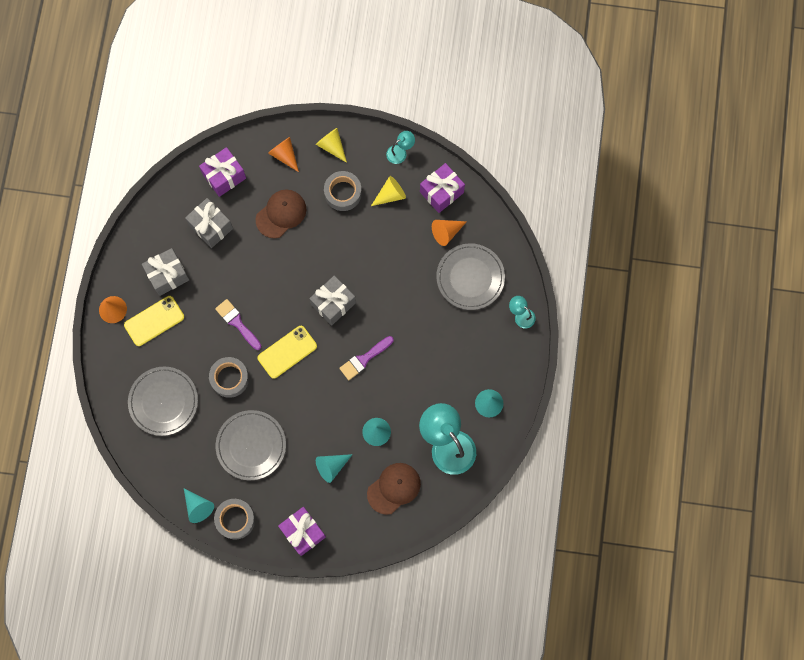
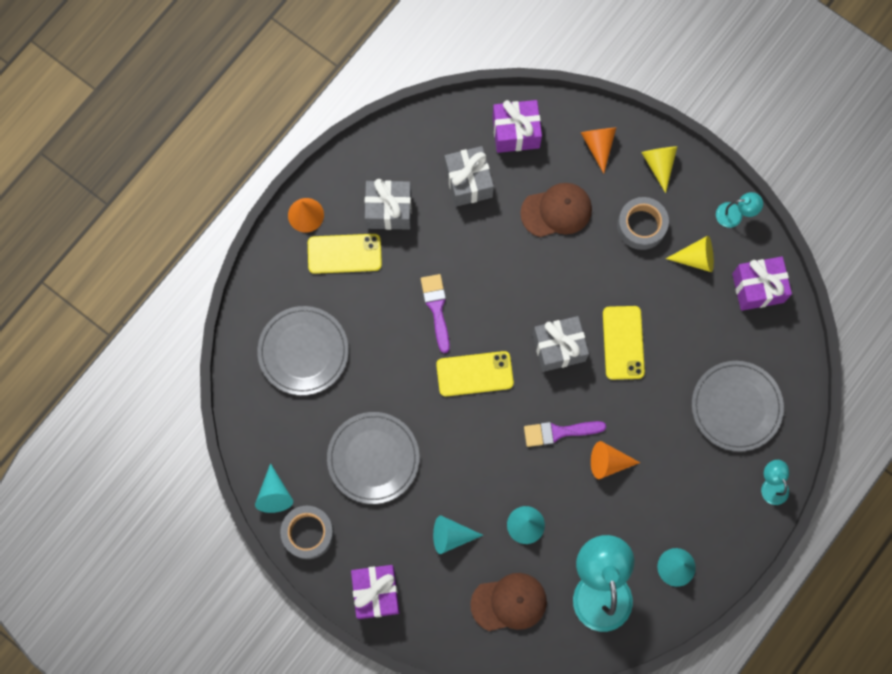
camera: 30 degrees right, 0 degrees up
(230, 378) = (392, 367): grey tape -> none
(374, 277) = (623, 342): none -> yellow phone
(446, 232) = (737, 338): orange cone -> orange cone (608, 462)

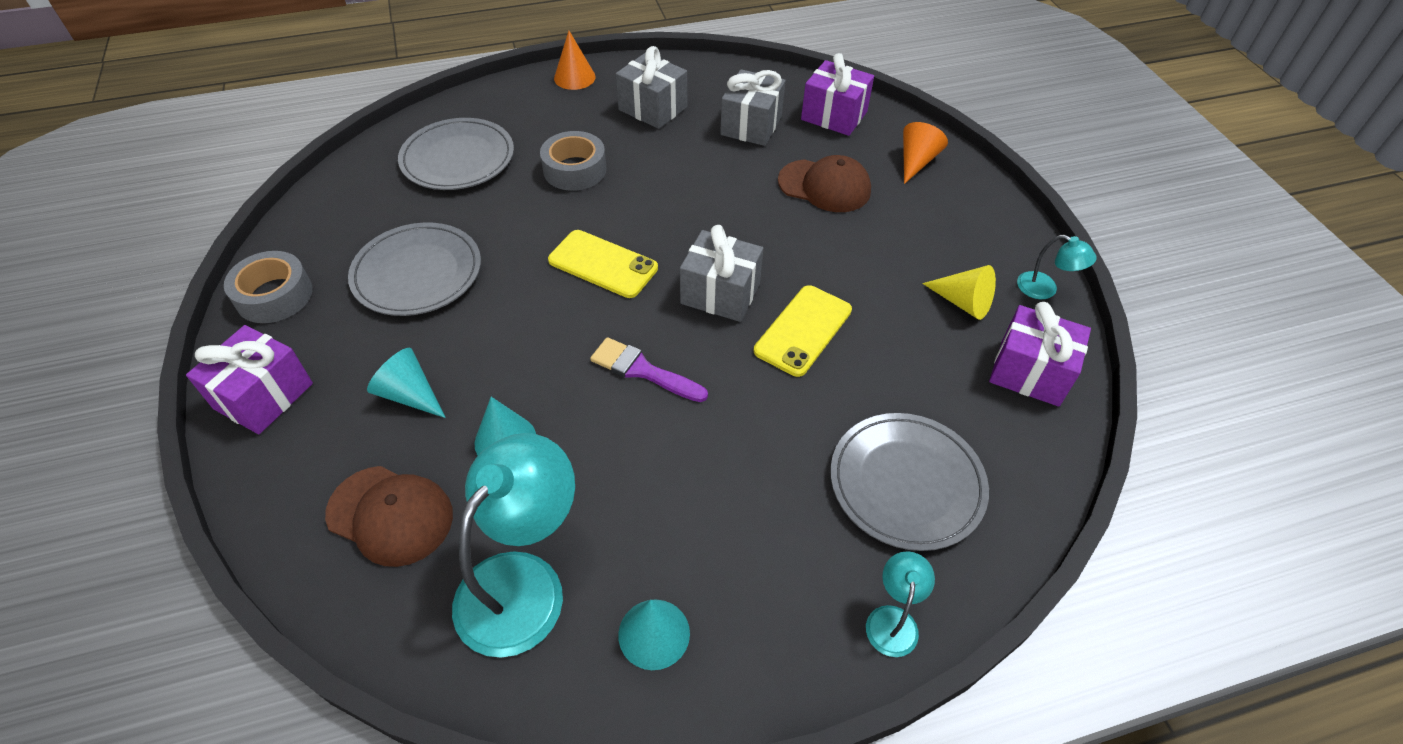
camera: 35 degrees right, 25 degrees down
(274, 494) = (289, 245): turquoise cone -> none
(344, 254) = (578, 115): yellow phone -> none
(436, 308) = (621, 194): purple brush -> none
(608, 462) = (675, 439): orange cone -> none
(641, 226) = (914, 243): grey tape -> grey tape (575, 170)
(659, 165) = (976, 206): yellow cone -> none

